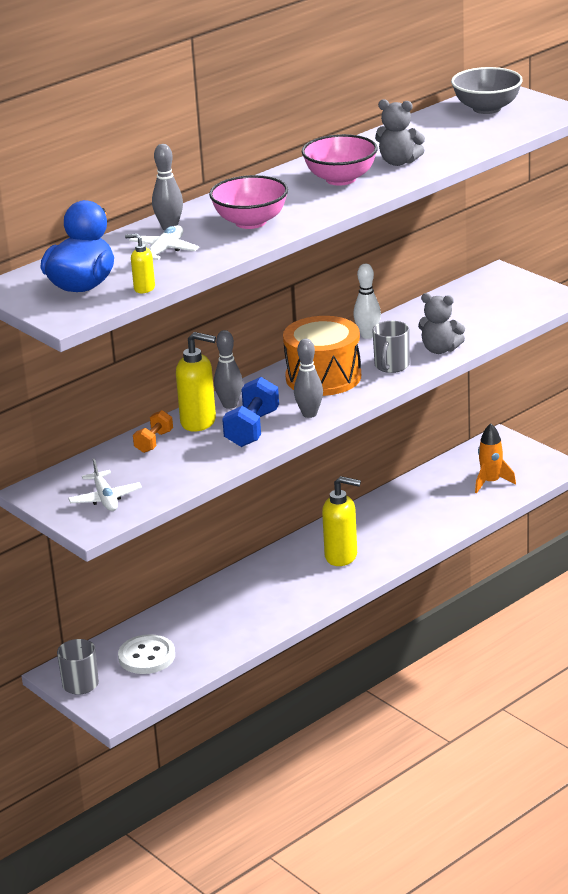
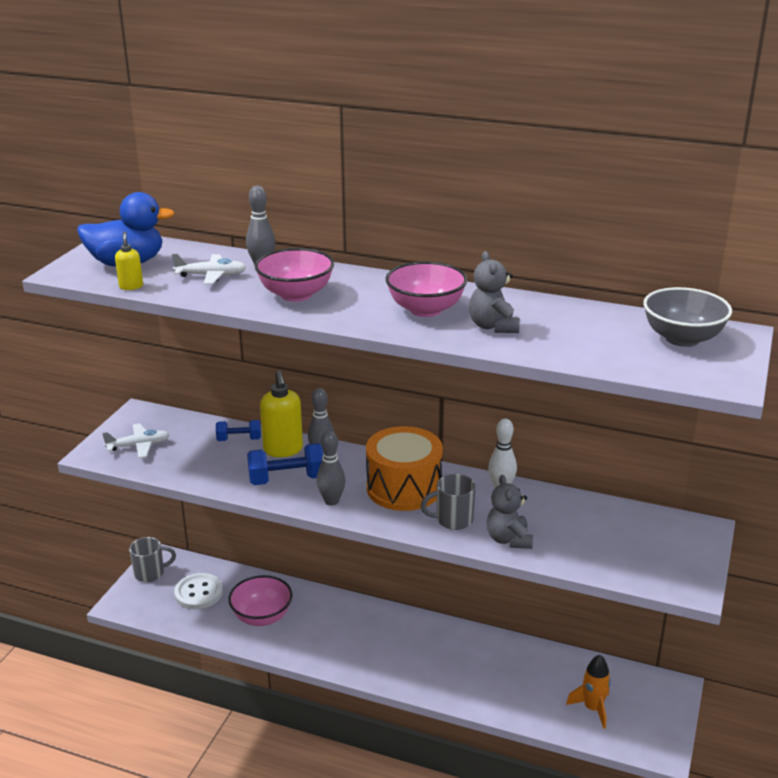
camera: 60 degrees right, 0 degrees up
(105, 498) = (138, 446): white plane -> white plane turned 150 degrees counterclockwise
(154, 442) = (239, 439): orange dumbbell -> blue dumbbell
(222, 624) = (262, 617): none -> pink bowl
(342, 556) = (399, 651): yellow soap dispenser -> none

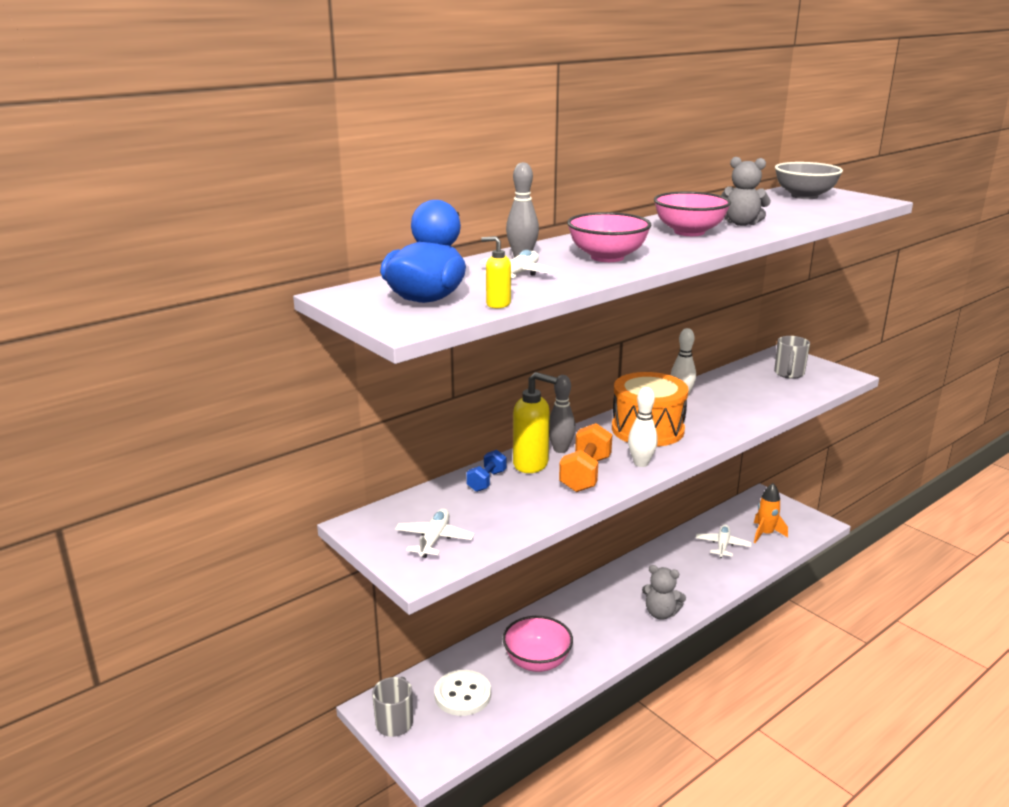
camera: 60 degrees left, 5 degrees down
(287, 479) = (585, 474): blue dumbbell -> orange dumbbell
(331, 501) = (641, 463): grey bowling pin -> white bowling pin
(453, 520) = (711, 423): grey mug -> grey mug (789, 374)
(508, 539) = (752, 412): grey teddy bear -> grey teddy bear (661, 613)
(537, 680) = (722, 545): none -> white plane

